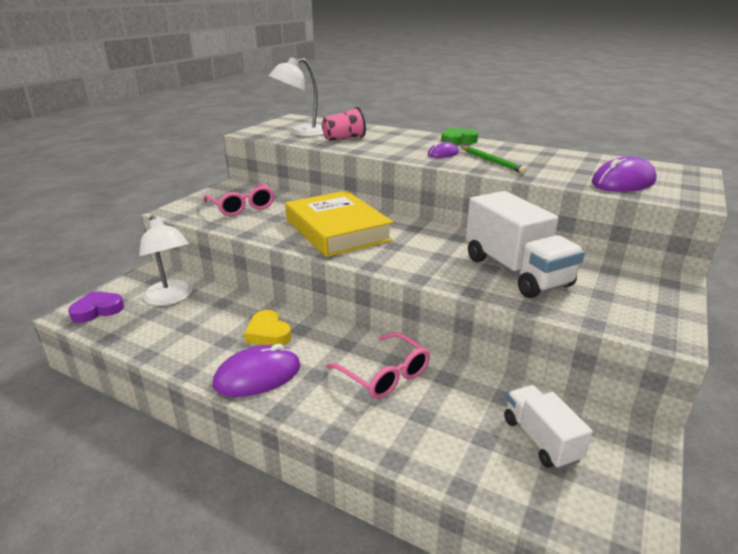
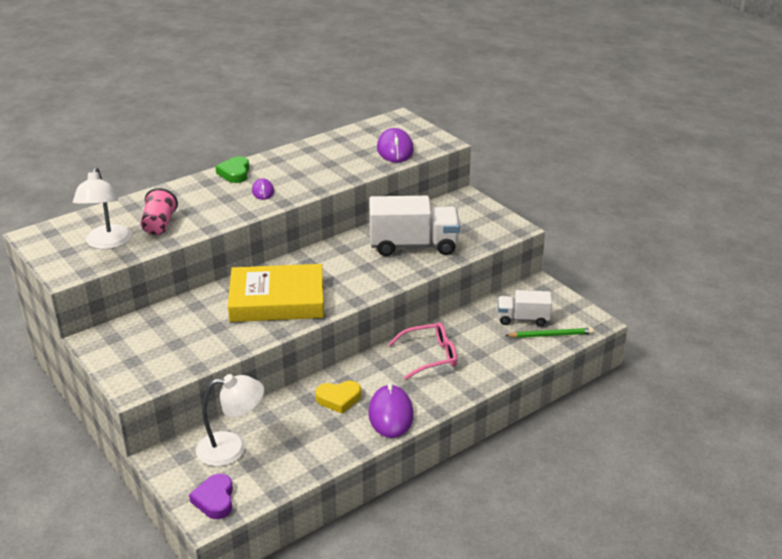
camera: 65 degrees left, 5 degrees up
(242, 207) = (168, 342): pink glasses -> none
(491, 161) = (304, 178): green pencil -> green pencil (551, 335)

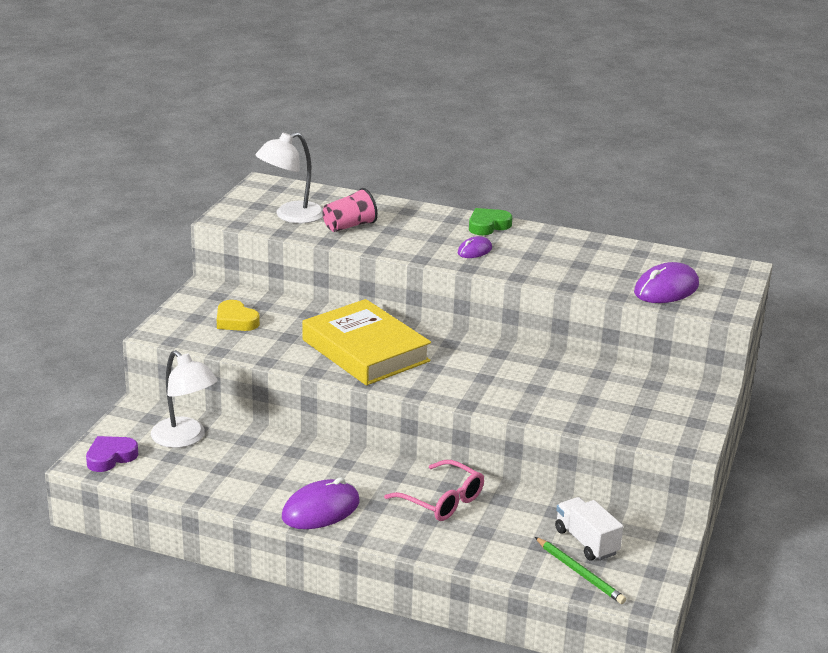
camera: 55 degrees right, 5 degrees down
(338, 399) = (312, 469): yellow heart -> yellow heart (236, 321)
(413, 245) = (561, 391): white truck -> none

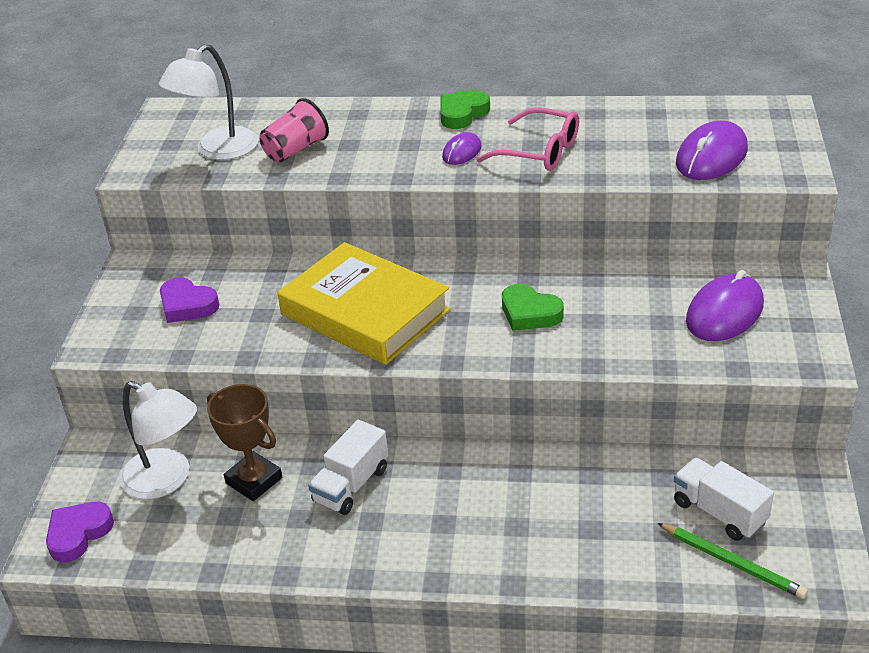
camera: 10 degrees left, 10 degrees up
(236, 321) = (187, 305): yellow heart -> purple heart
(248, 452) = (254, 480): none -> brown trophy
(318, 469) = (351, 485): none -> white truck
(321, 510) = (377, 548): purple mouse -> purple mouse (724, 313)
(442, 501) = (521, 495): pink glasses -> pink glasses (539, 151)
(489, 375) = (529, 313): none -> green heart

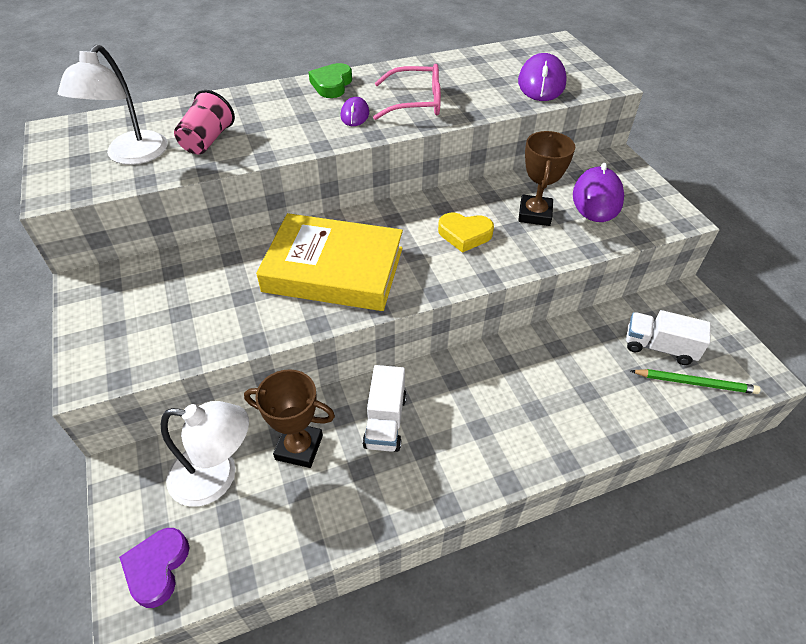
camera: 30 degrees left, 10 degrees up
(187, 305) = (165, 308): purple heart -> none
(529, 313) = (464, 234): green heart -> yellow heart
(630, 311) = (535, 214): none -> brown trophy

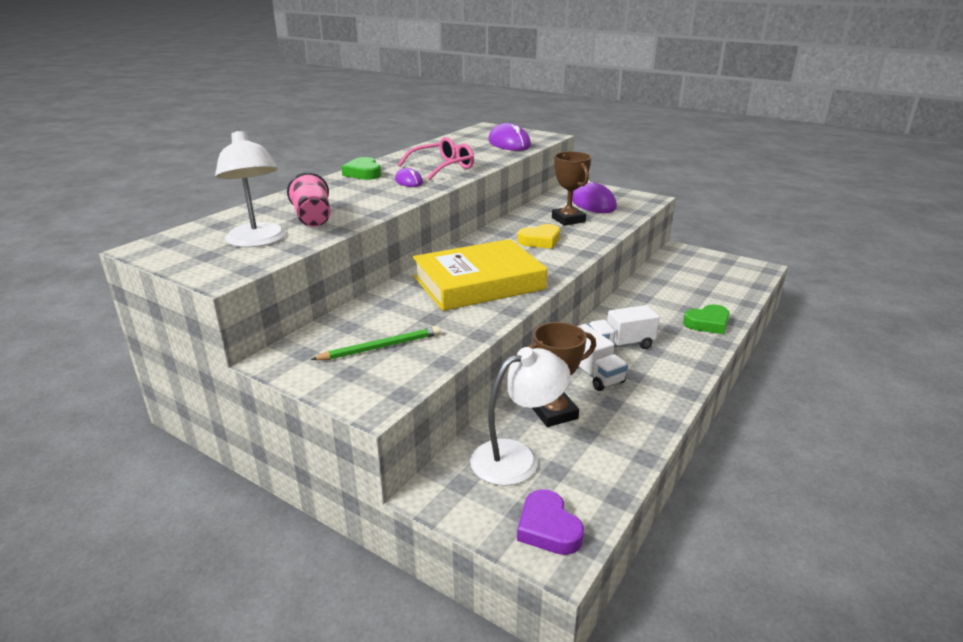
camera: 35 degrees left, 20 degrees down
(584, 424) = (707, 323): none -> green heart
(659, 347) = (696, 276): white truck -> white truck (620, 345)
(695, 383) = (734, 283): green pencil -> green pencil (380, 347)

